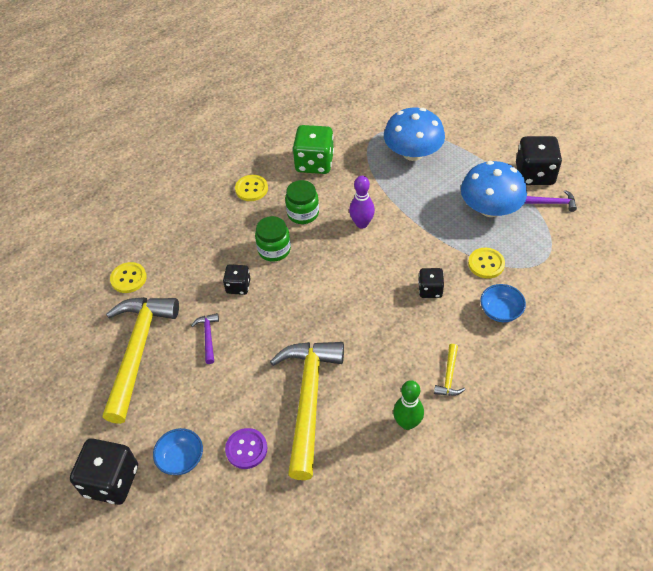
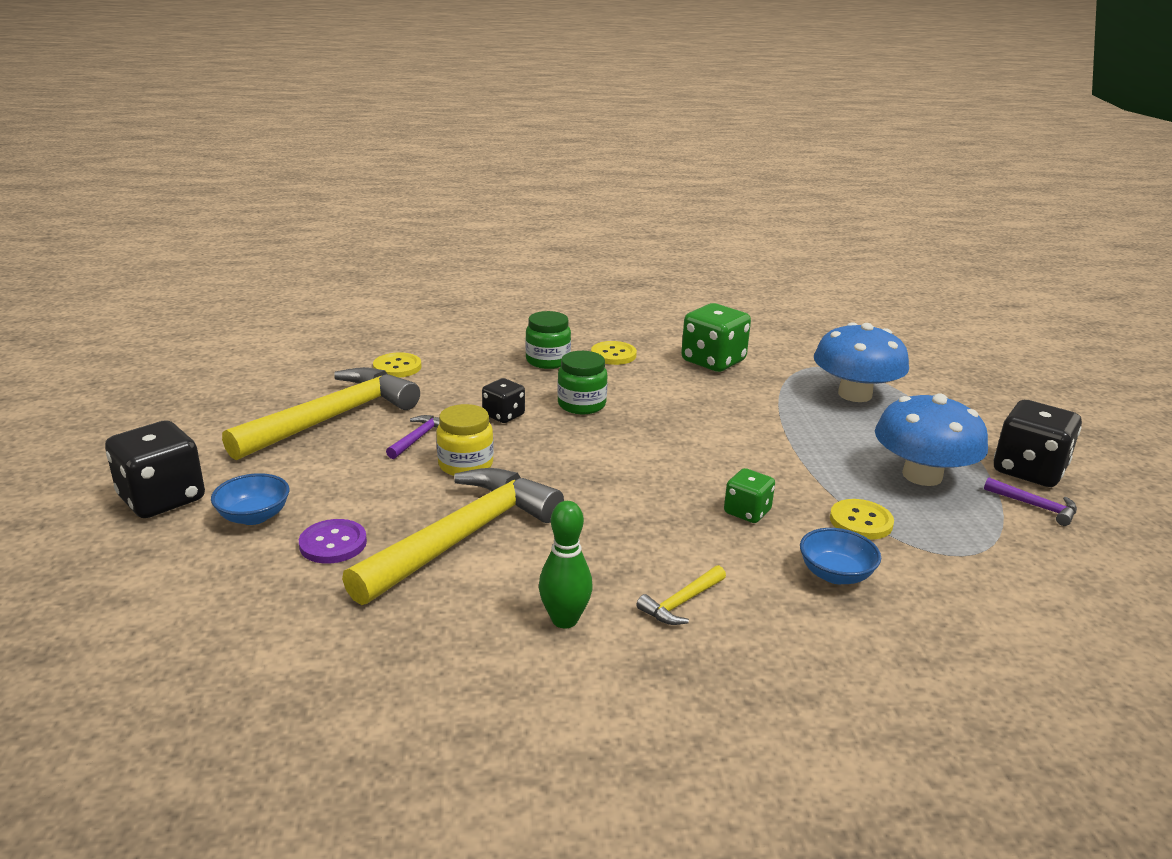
camera: 30 degrees right, 25 degrees down
(257, 343) = (465, 465): none -> yellow jar
(303, 213) = (651, 391): green jar -> green jar (548, 361)
(362, 223) = (717, 424): purple bowling pin -> none
(430, 290) = (747, 512): black dice -> green dice

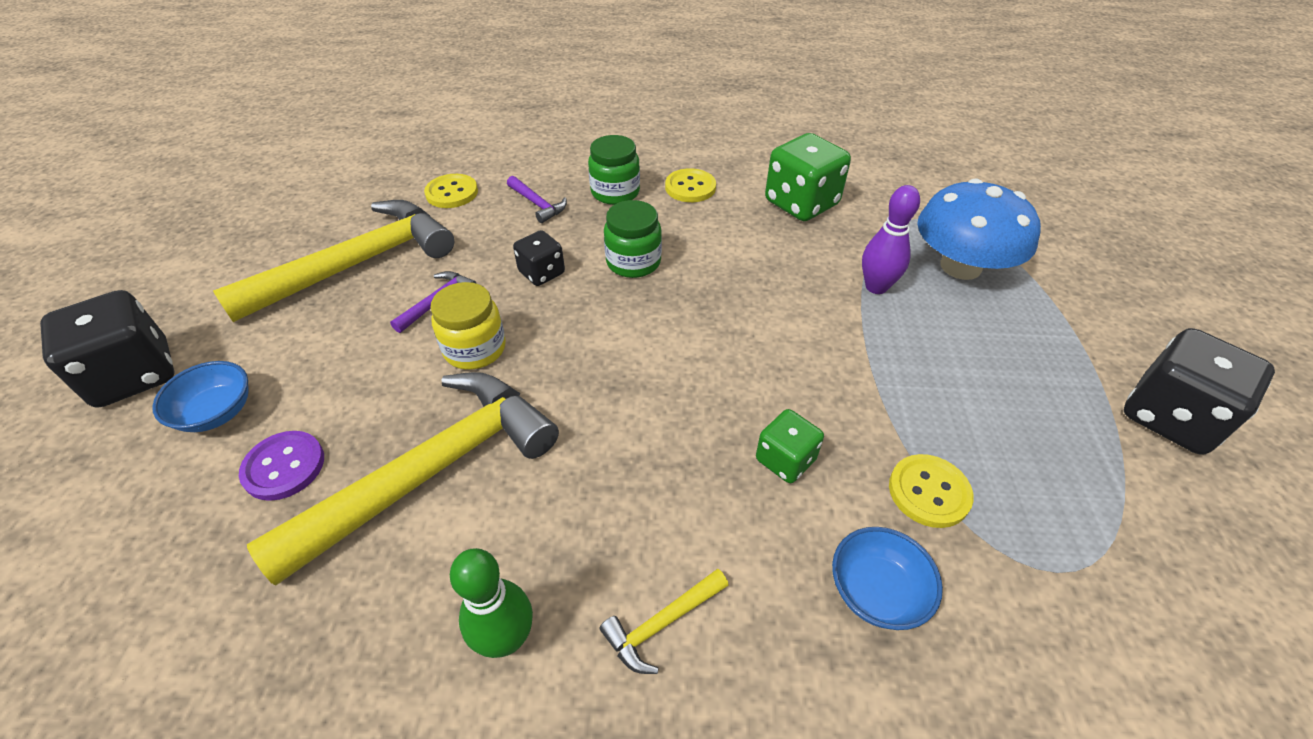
camera: 10 degrees right, 20 degrees up
(790, 410) = (876, 287): none -> purple bowling pin
(922, 475) = (1024, 414): blue mushroom -> none
(1035, 506) = (1171, 486): purple hammer -> purple hammer (537, 204)

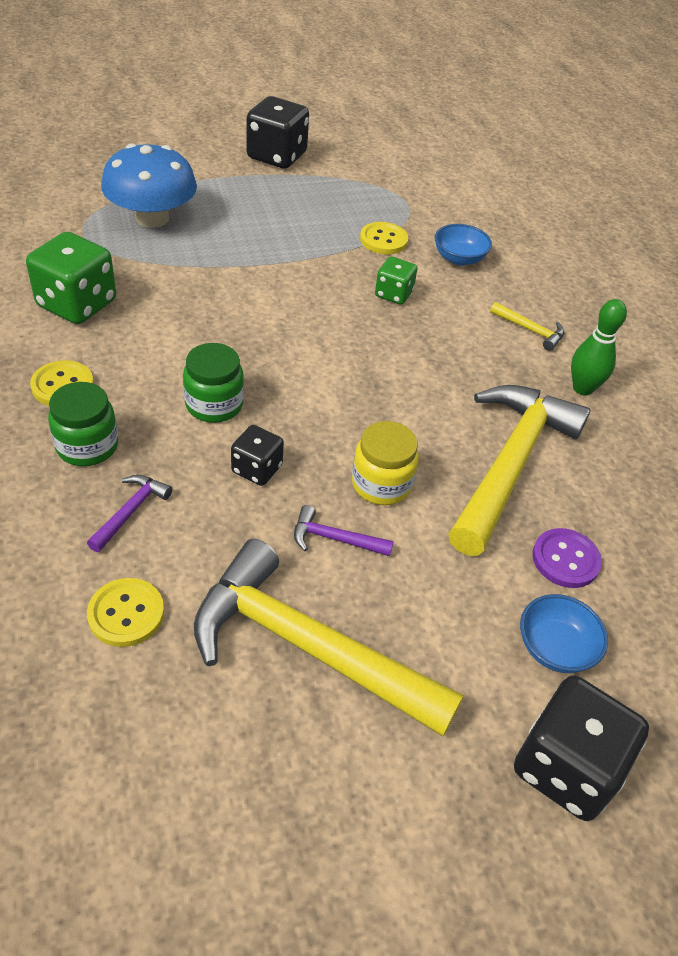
camera: 115 degrees left, 0 degrees up
(431, 471) = (510, 464): yellow hammer -> yellow hammer turned 90 degrees clockwise
(876, 287) = (195, 259): purple bowling pin -> none

